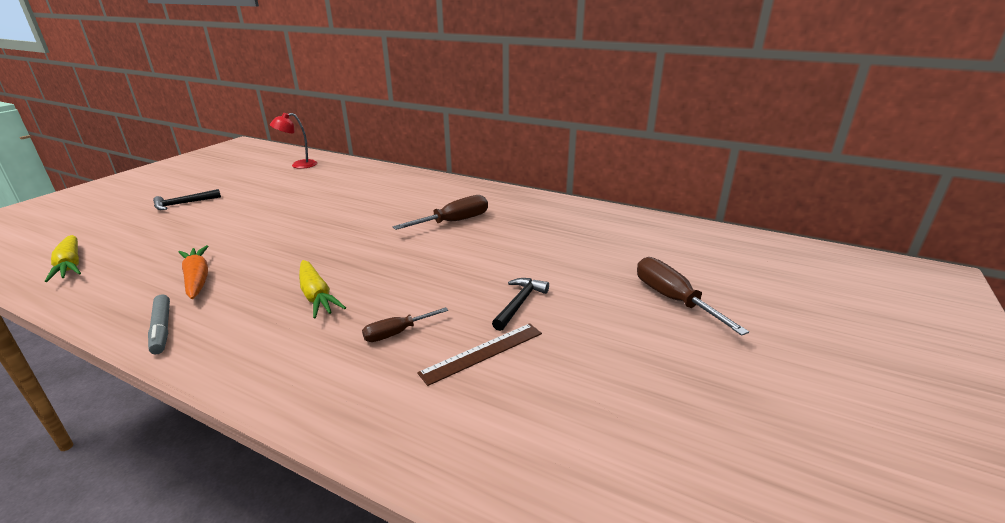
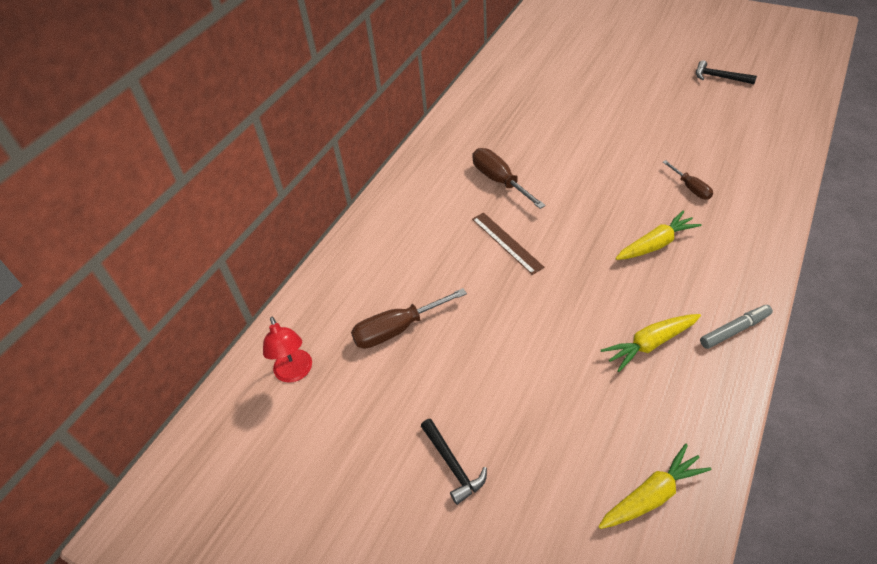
camera: 85 degrees left, 20 degrees up
(197, 278) = (649, 344): orange carrot -> yellow carrot
(482, 352) = (697, 147): brown ruler -> brown ruler (506, 242)
(519, 303) = (635, 134): black hammer -> black hammer (719, 77)
(673, 299) = (612, 72): brown screwdriver -> brown screwdriver (397, 329)

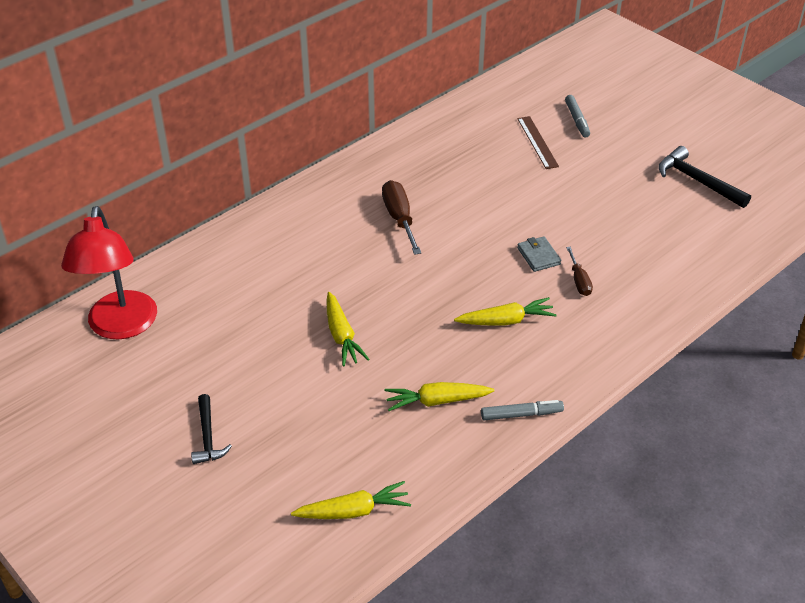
camera: 15 degrees right, 5 degrees down
(295, 373) = (121, 327): red lamp -> red lamp, size x1.88
(397, 329) = (225, 319): brown screwdriver -> none
(506, 242) = (368, 276): brown ruler -> brown ruler (537, 142)
(519, 308) = (342, 336): none -> yellow carrot
(590, 57) = (577, 120): none -> grey marker
(641, 177) = (538, 256): none -> grey wallet
(719, 77) = (697, 181): black hammer -> black hammer, size x1.50

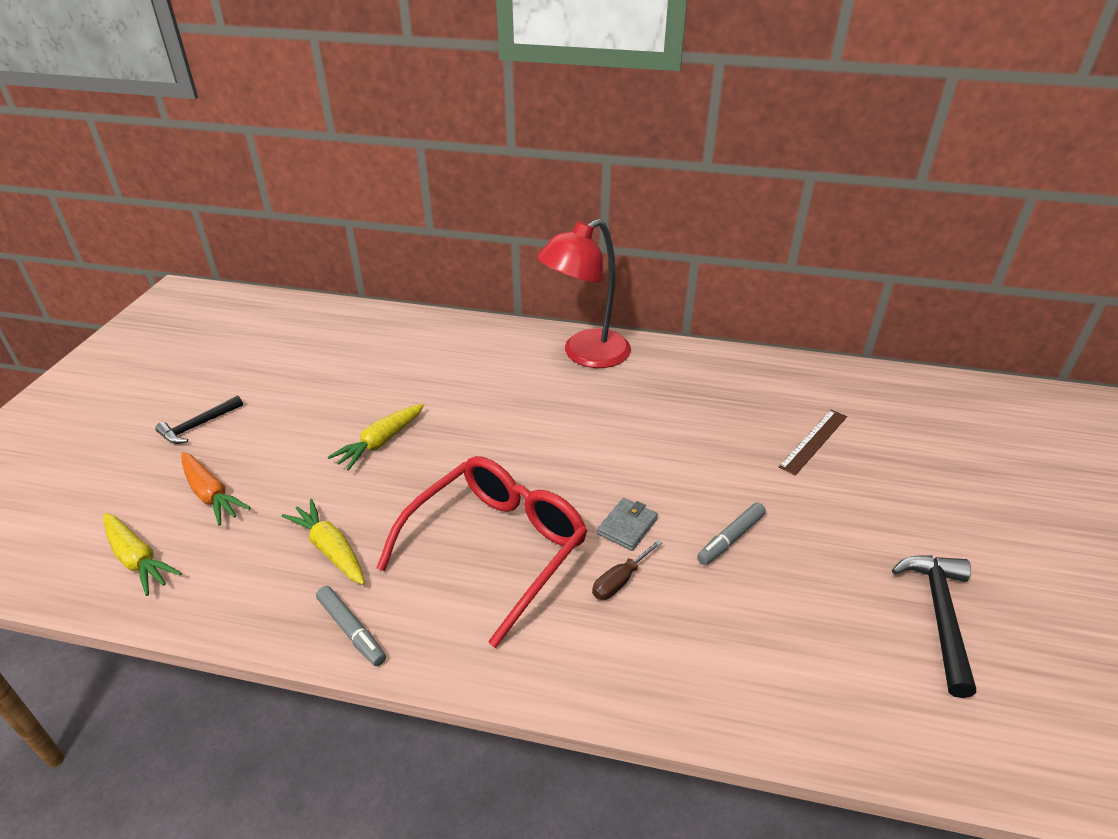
camera: 55 degrees right, 5 degrees down
(121, 327) = (304, 327): red lamp -> red lamp (585, 355)
(314, 450) = (211, 495): none -> orange carrot
(399, 218) = (579, 403): brown screwdriver -> none
(506, 321) = (497, 548): yellow carrot -> red glasses
(577, 120) = (894, 454): grey marker -> grey marker (731, 538)

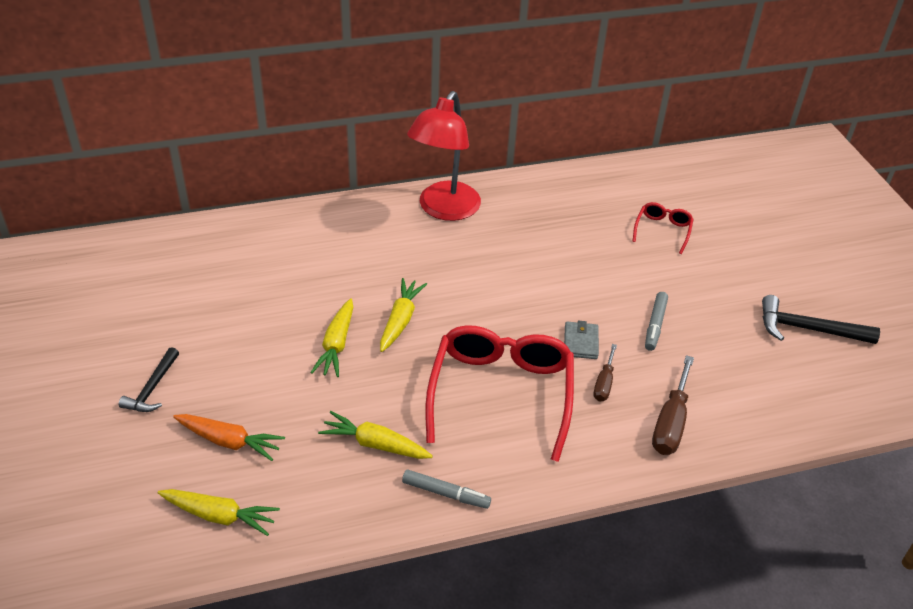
camera: 30 degrees left, 5 degrees up
(459, 440) = (400, 320): none -> yellow carrot
(667, 659) = (670, 423): none -> brown screwdriver
(813, 441) = (662, 230): brown ruler -> red glasses
(939, 615) = (808, 329): black hammer -> black hammer turned 60 degrees counterclockwise

